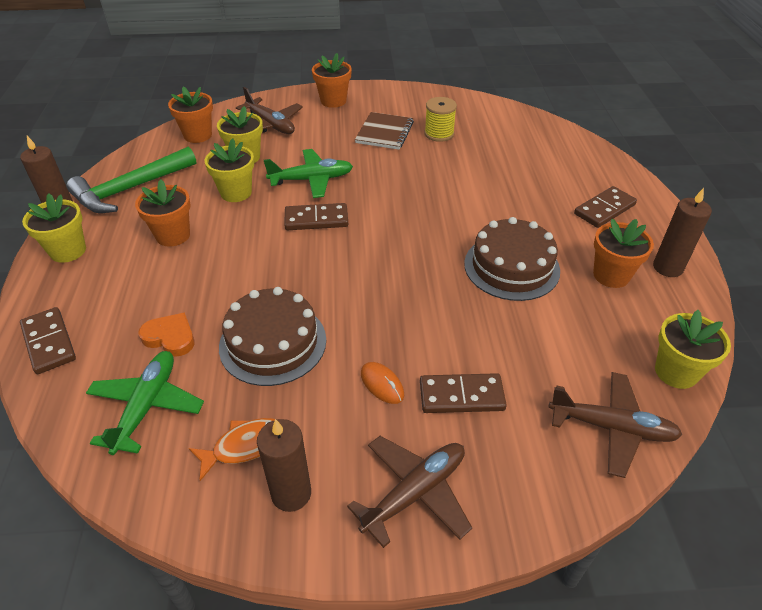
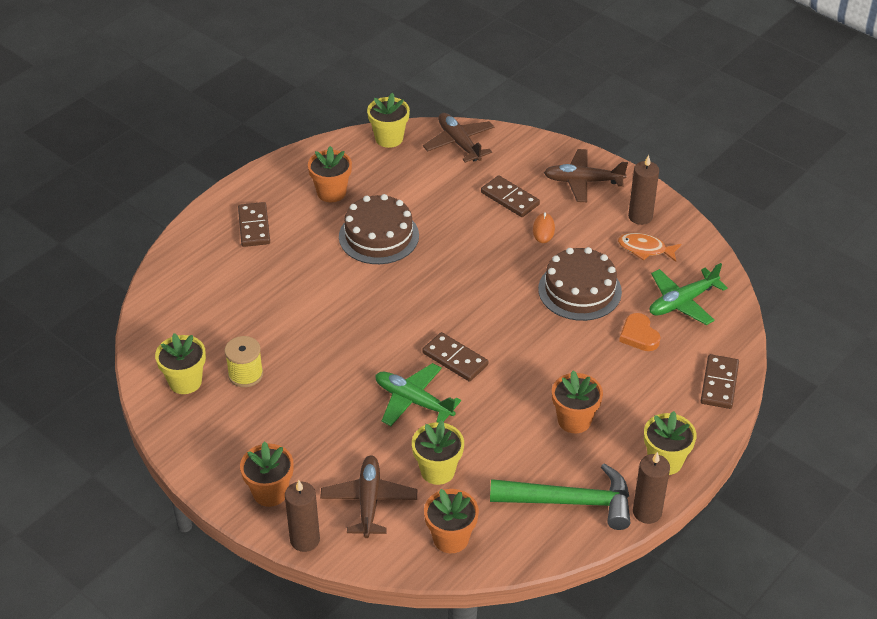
camera: 135 degrees left, 0 degrees up
(236, 193) = (487, 431): yellow flower pot -> yellow flower pot (185, 382)
(384, 132) = (286, 410): brown notebook -> none
(604, 209) = (254, 226): brown domino -> brown domino turned 75 degrees clockwise
(667, 267) = (292, 174): brown candle -> brown candle (305, 540)

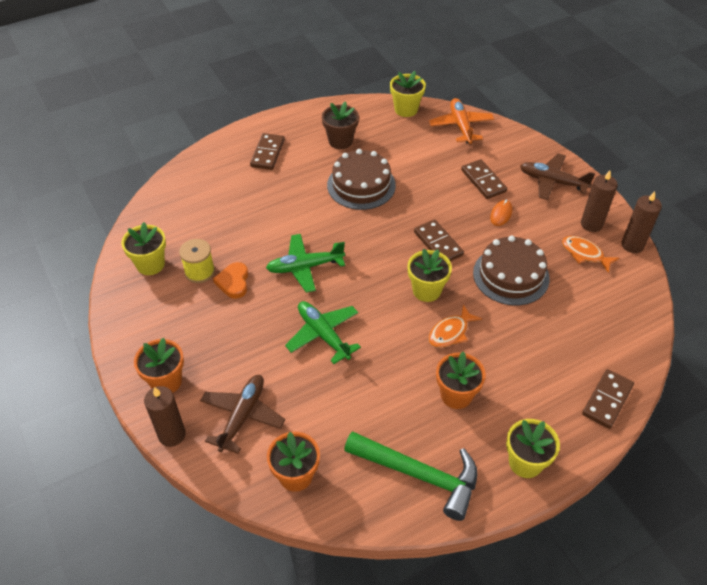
camera: 20 degrees right, 5 degrees up
(331, 192) = (340, 141): orange flower pot -> brown flower pot
(437, 471) = (314, 406): yellow flower pot -> yellow flower pot (426, 290)
(455, 359) = (375, 307): brown domino -> brown domino (438, 243)
(459, 143) = (461, 126): brown plane -> orange plane
(543, 363) = (450, 332): none -> orange fish
(639, 335) = (548, 331): orange heart -> orange heart (233, 282)
(647, 512) = (487, 509): brown candle -> brown candle (632, 245)
(682, 302) = (601, 311): green plane -> green plane (305, 267)

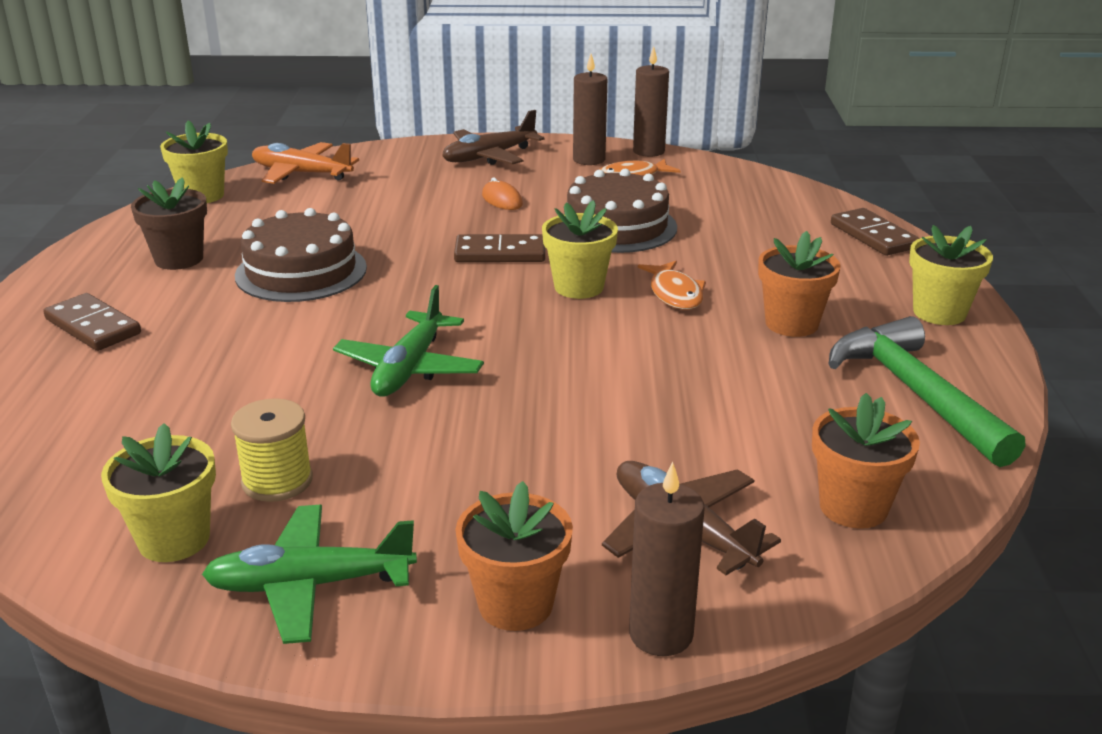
camera: 60 degrees left, 20 degrees down
(233, 282) = (353, 449): orange heart -> none
(323, 335) = (576, 394): green plane -> green plane (310, 585)
(419, 474) = (916, 394): green hammer -> green hammer turned 75 degrees counterclockwise
(483, 181) = (426, 191): brown domino -> none

